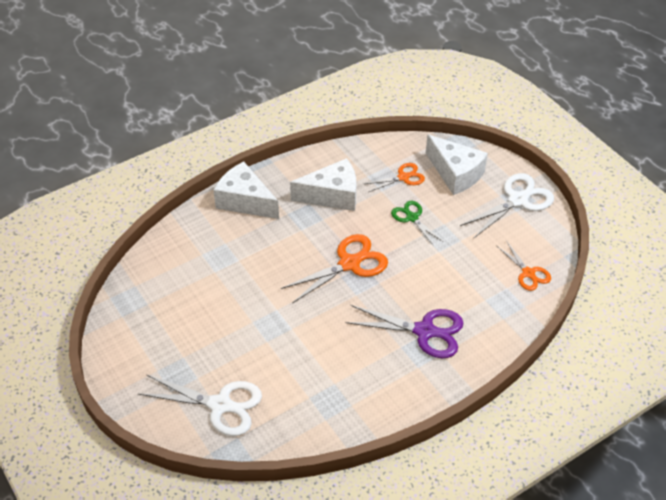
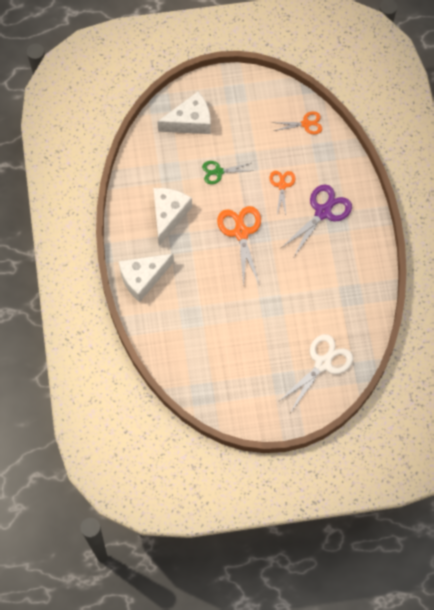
camera: 65 degrees left, 20 degrees up
(403, 177) = (175, 158): orange scissors -> orange scissors (282, 185)
(517, 200) = (237, 95): white scissors -> none

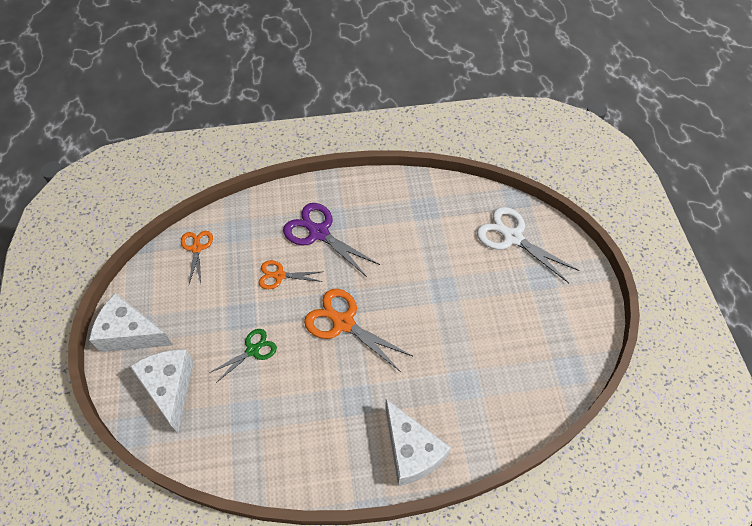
camera: 90 degrees left, 10 degrees down
(168, 215) = (314, 416): white cheese -> white cheese (130, 333)
(218, 172) = (252, 350): green scissors -> green scissors turned 120 degrees counterclockwise
(241, 232) = (343, 323): orange scissors -> orange scissors turned 45 degrees clockwise

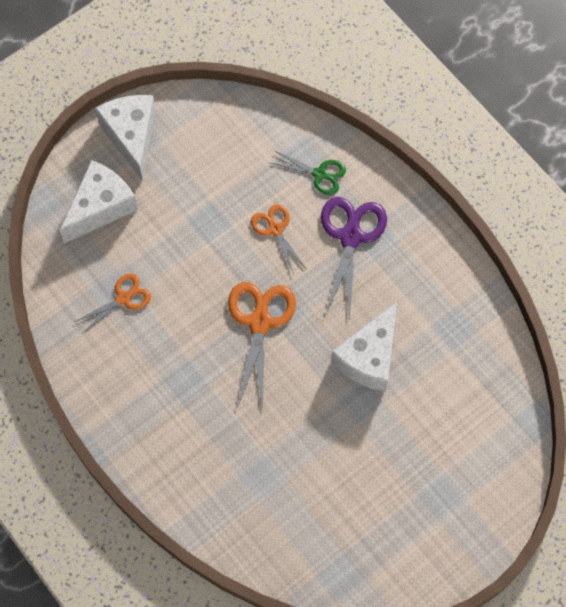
camera: 60 degrees right, 10 degrees up
(196, 248) = (257, 131): orange scissors -> orange scissors (123, 298)
(252, 350) = (179, 255): green scissors -> green scissors (320, 174)
(411, 451) = (164, 459): white cheese -> white cheese (369, 357)
(512, 237) = (475, 442): white scissors -> none

